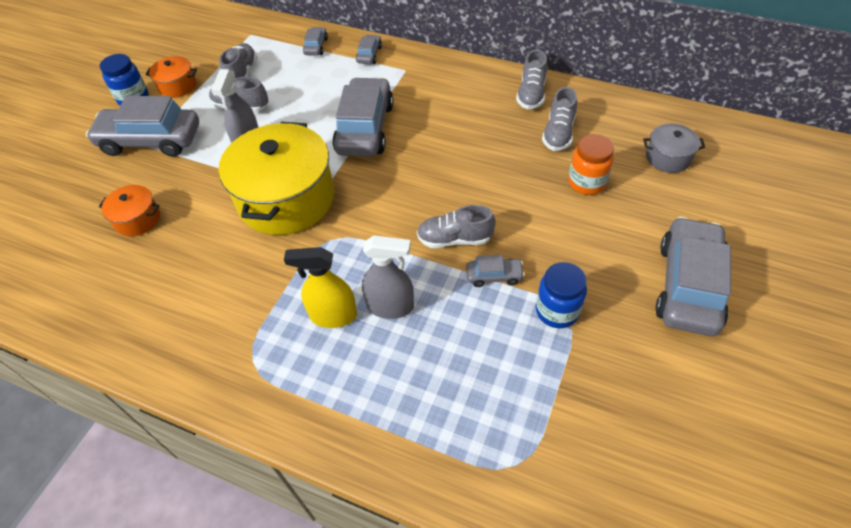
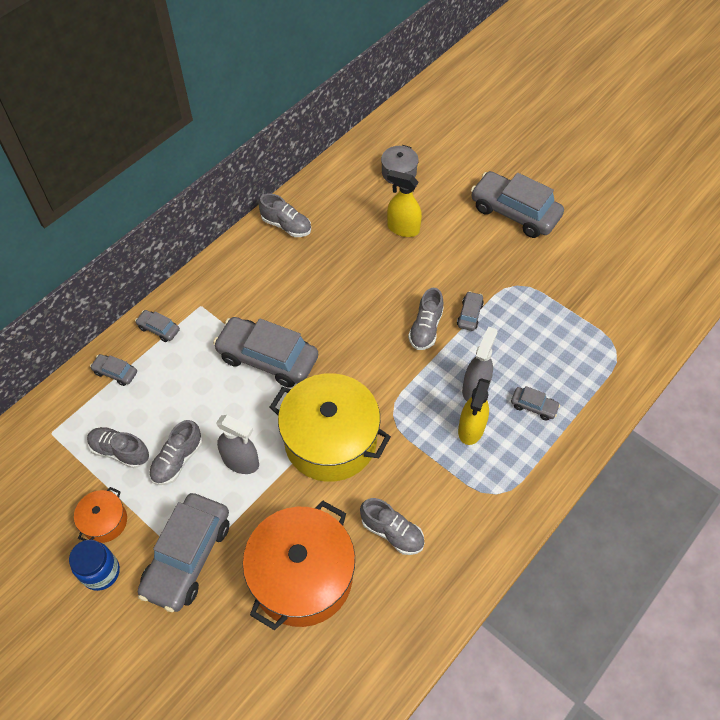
camera: 75 degrees left, 5 degrees up
(137, 219) = (302, 576): orange pot -> orange pot, size x2.16
(385, 375) = (533, 406): none -> grey car
(557, 311) = (511, 289): blue jar -> none
(558, 133) = (342, 225): grey shoe -> grey shoe (392, 532)
(586, 183) = (403, 228): orange jar -> yellow spray bottle

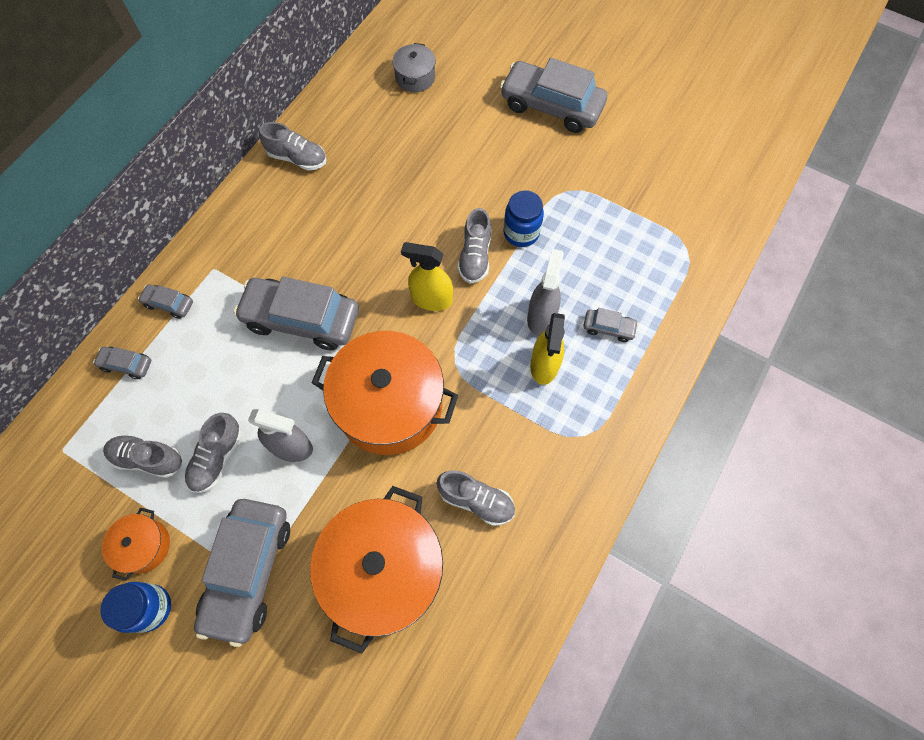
camera: 10 degrees left, 10 degrees up
(330, 440) = (389, 404): yellow pot -> orange pot
(403, 228) = (430, 142): yellow spray bottle -> yellow spray bottle (431, 299)
(469, 315) = (521, 233): grey car -> blue jar

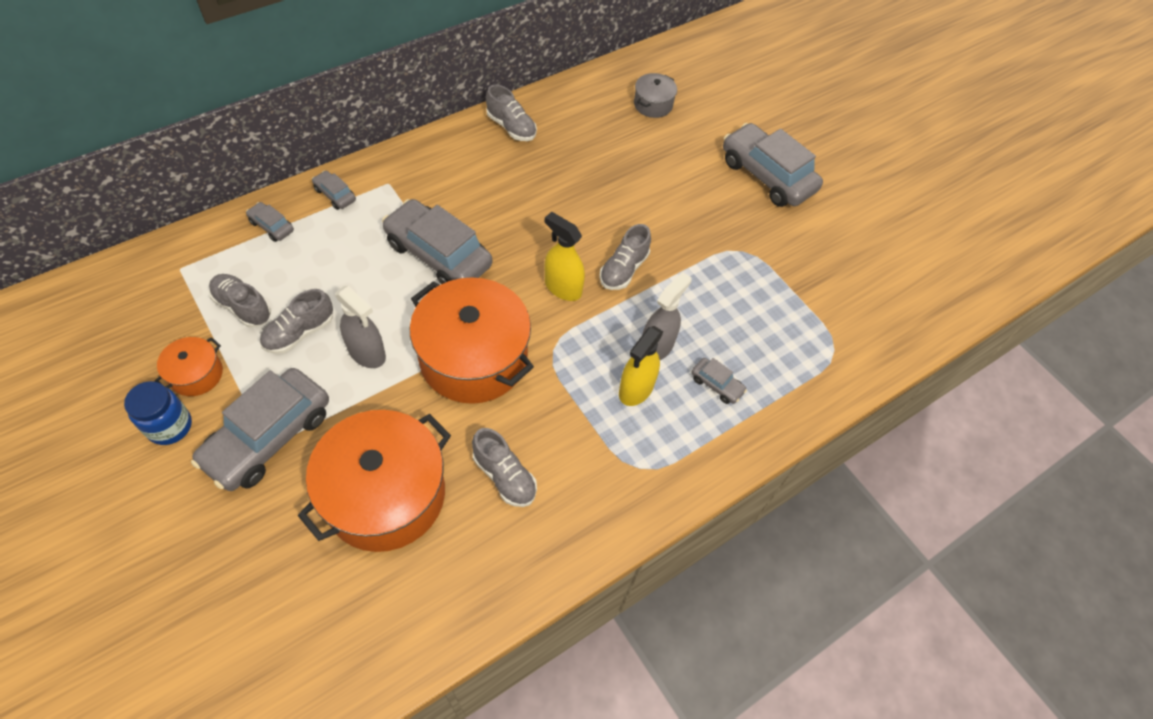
camera: 20 degrees right, 10 degrees down
(521, 233) = (678, 268): blue jar -> none

